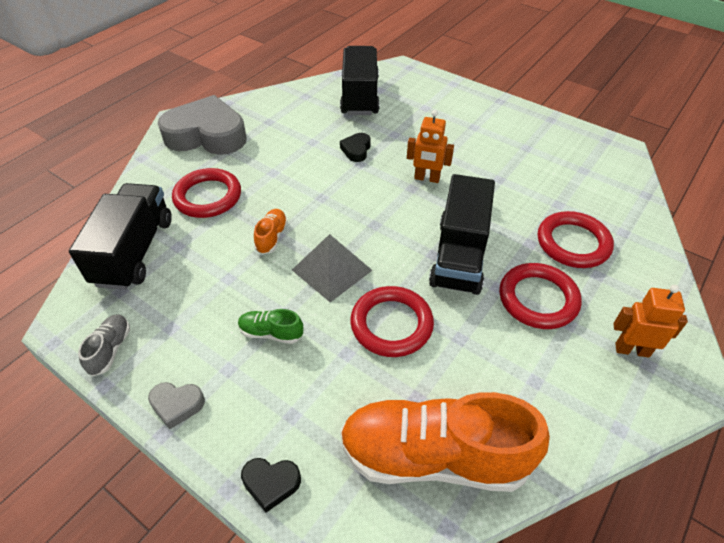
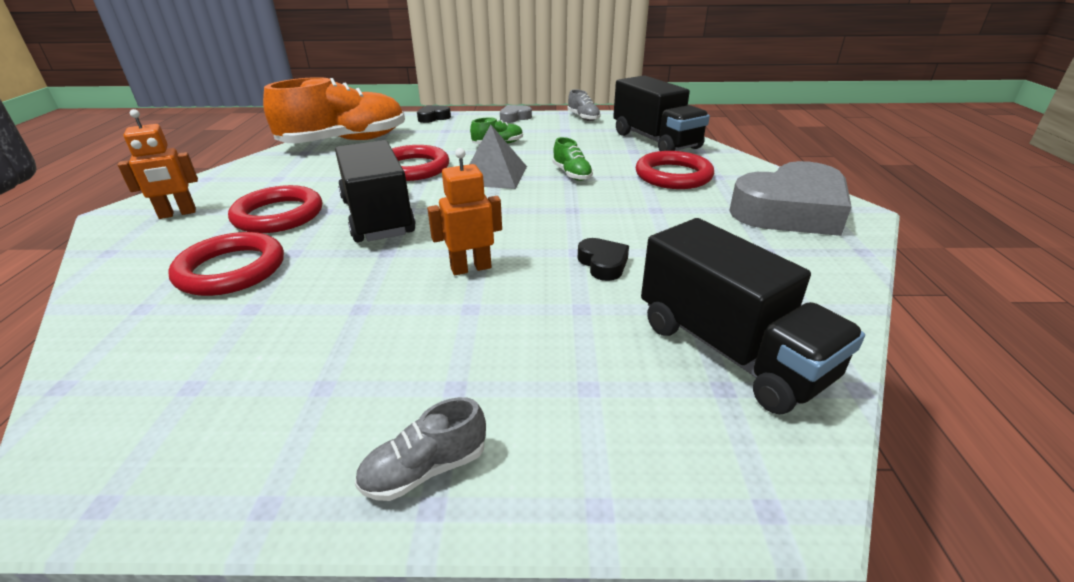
camera: 145 degrees right, 15 degrees down
(272, 237) = (572, 174): orange shoe -> green shoe
(498, 109) = (425, 469): none -> grey shoe

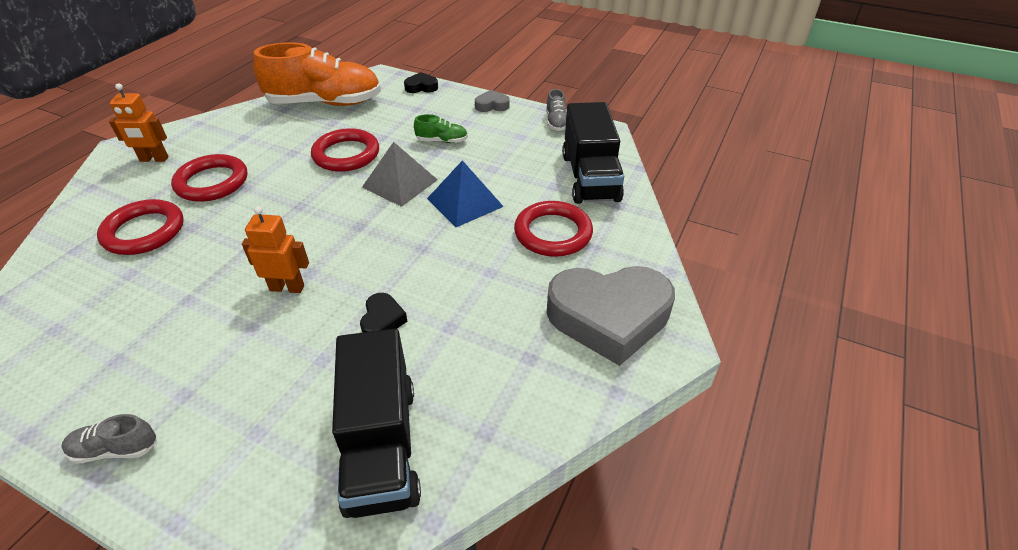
camera: 25 degrees right, 10 degrees up
(377, 217) = (273, 207): black truck -> none
(572, 174) = (465, 202): green shoe -> blue pyramid

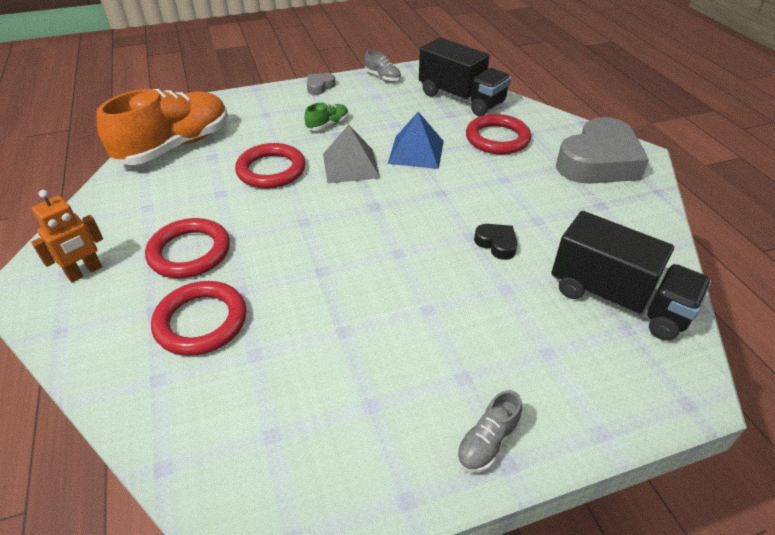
camera: 45 degrees left, 0 degrees up
(287, 287) = (402, 271): orange robot -> none
(421, 87) = (240, 98): black heart -> none

